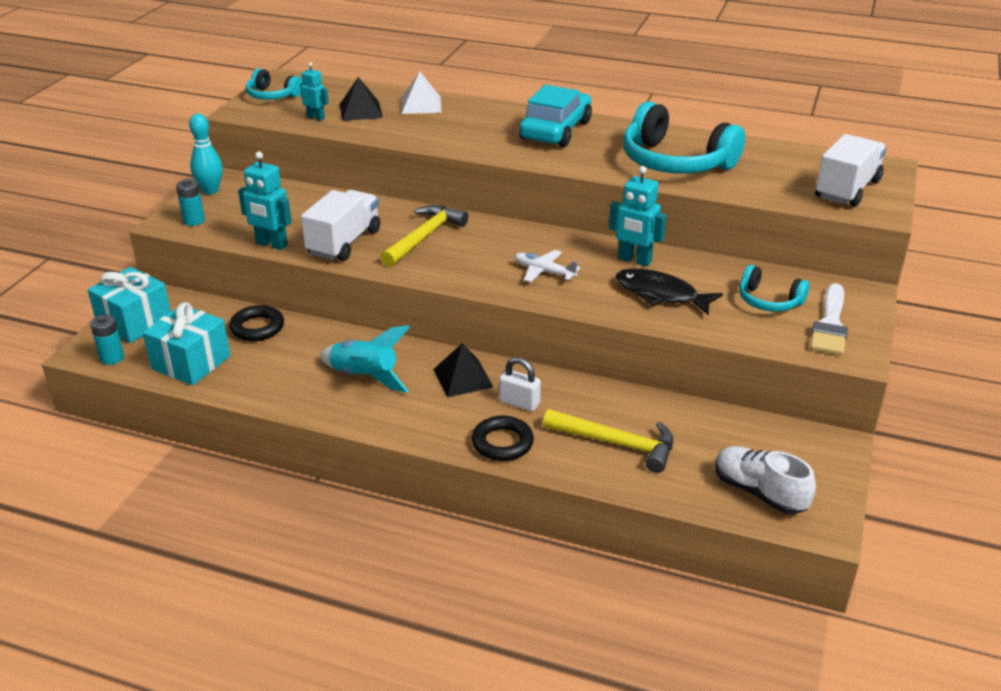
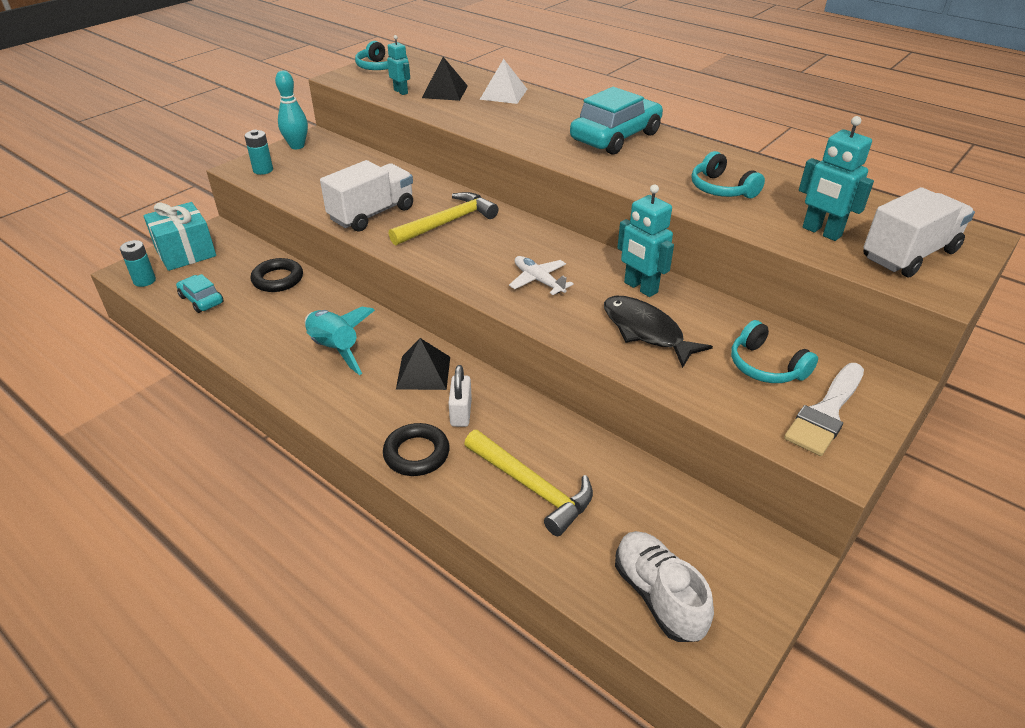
camera: 20 degrees right, 5 degrees up
(191, 362) = (201, 300): turquoise gift -> turquoise car
(271, 244) = (309, 203): turquoise robot -> turquoise robot (821, 232)
(519, 402) = (461, 413): white padlock -> white padlock turned 45 degrees clockwise
(675, 162) = (721, 189): turquoise headphones -> turquoise headphones, size x0.53

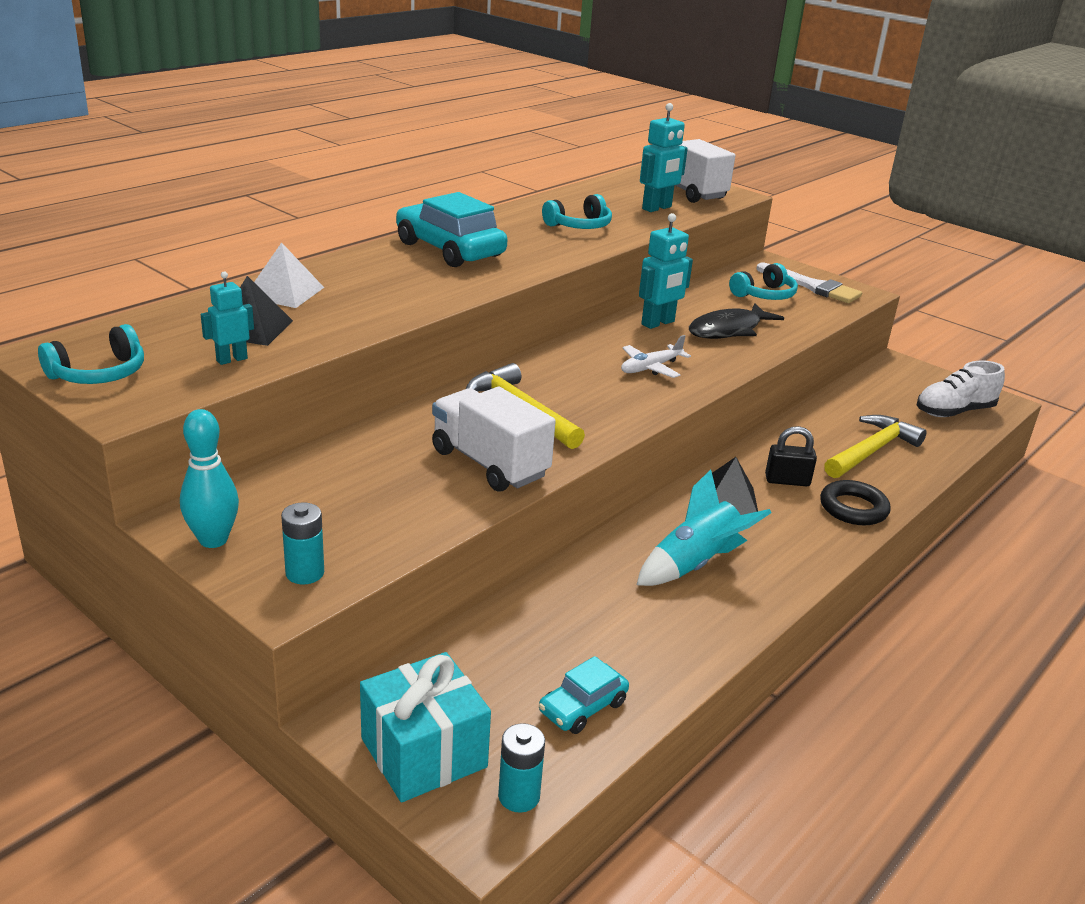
camera: 90 degrees left, 10 degrees down
(278, 279) = (527, 626): black ring -> none
(461, 413) = (787, 481): white padlock -> black padlock

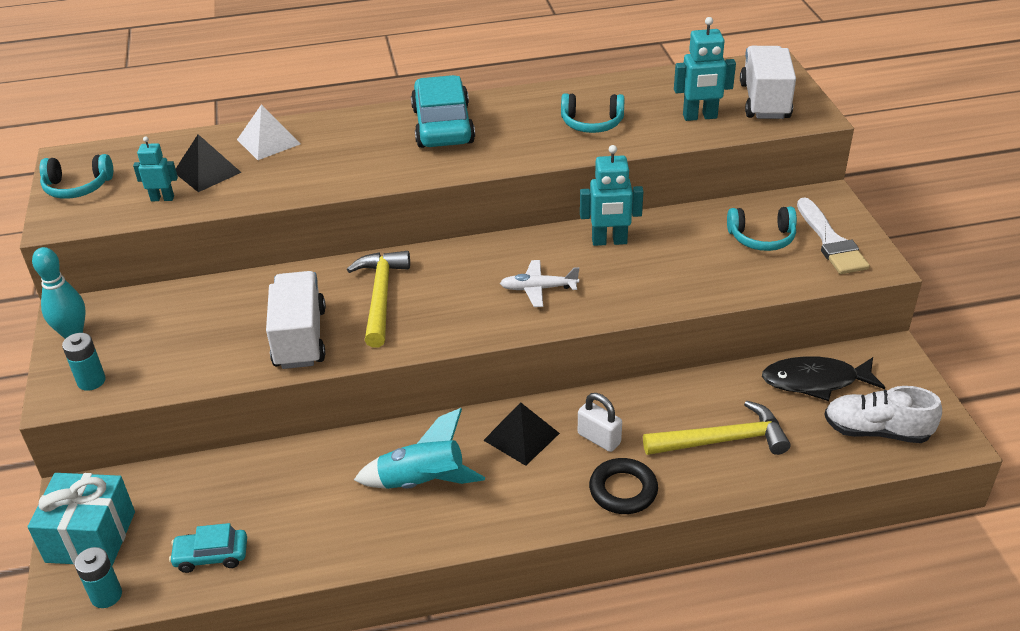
camera: 40 degrees right, 10 degrees up
(728, 330) = (666, 269): black fish -> black fish (815, 381)
(787, 481) = (599, 438): black padlock -> white padlock

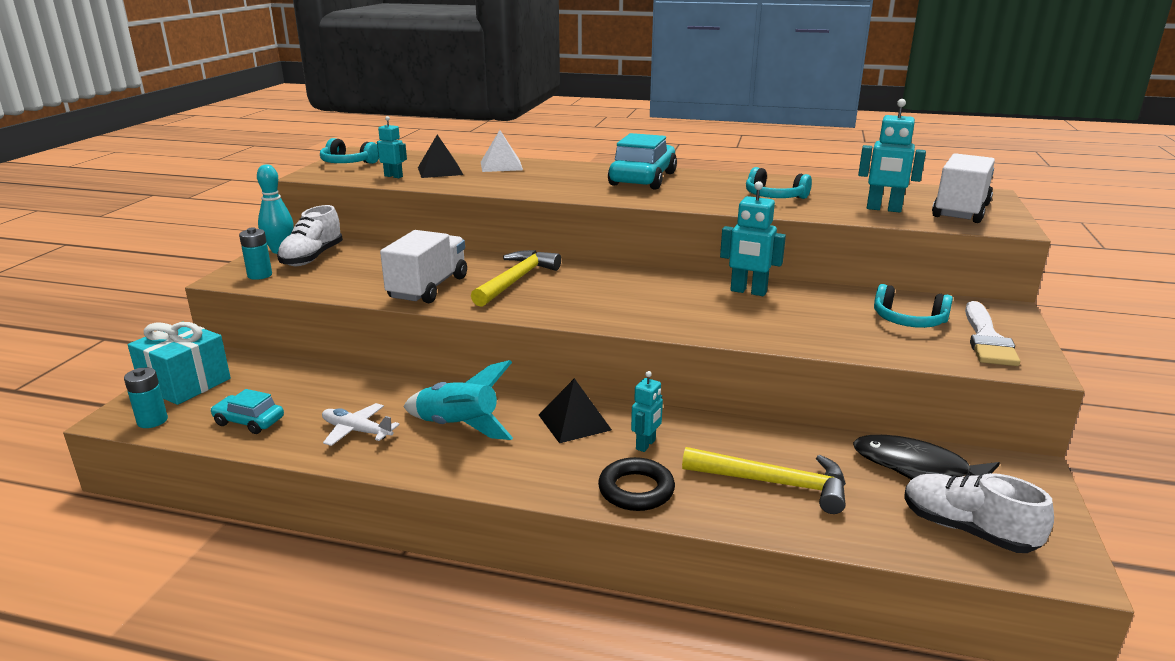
camera: 25 degrees right, 15 degrees down
(124, 333) = (312, 258): none -> white shoe
(538, 289) = (654, 305): white plane -> white plane (356, 431)
(599, 438) = (646, 445): white padlock -> turquoise robot

